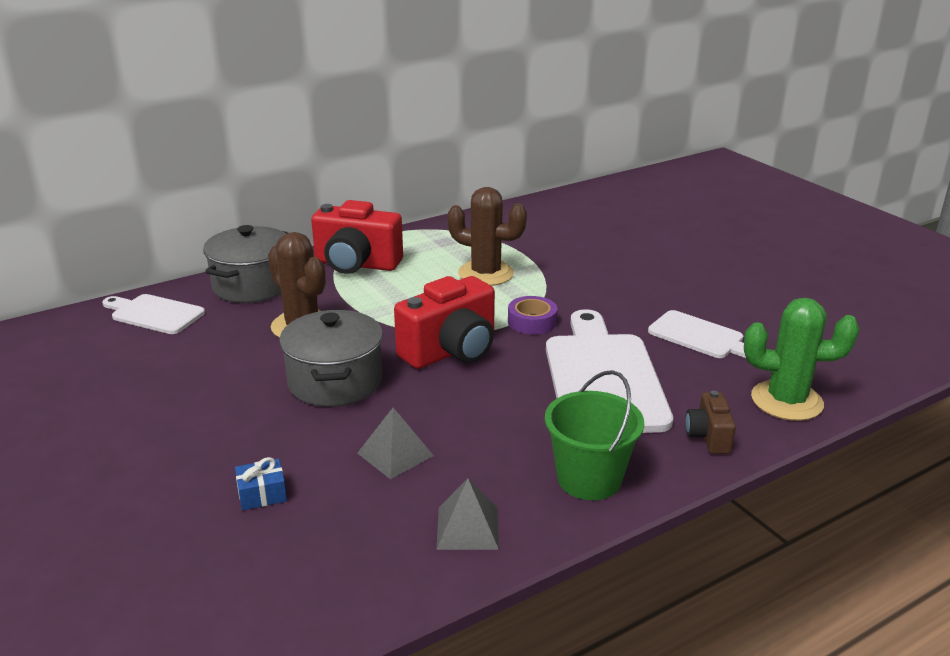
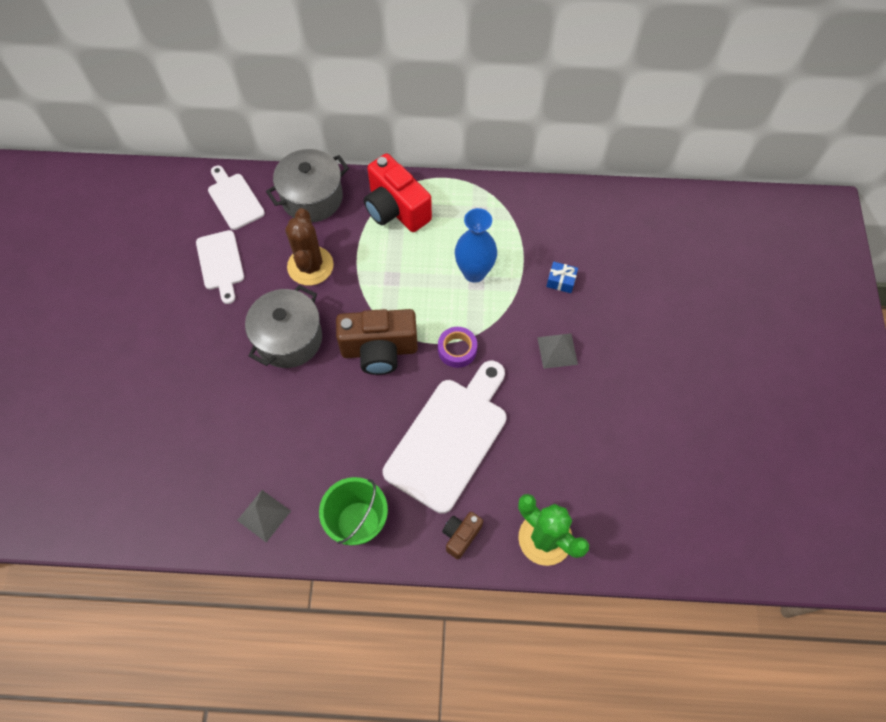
camera: 35 degrees right, 35 degrees up
(262, 494) = (184, 417): blue gift -> blue gift (561, 281)
(395, 454) = (273, 430): grey pyramid -> grey pyramid (557, 350)
(451, 351) = (379, 350): red camera -> brown camera
(486, 274) = (474, 272): brown cactus -> blue vase
(700, 336) = (556, 437): white cutting board -> white cutting board (221, 263)

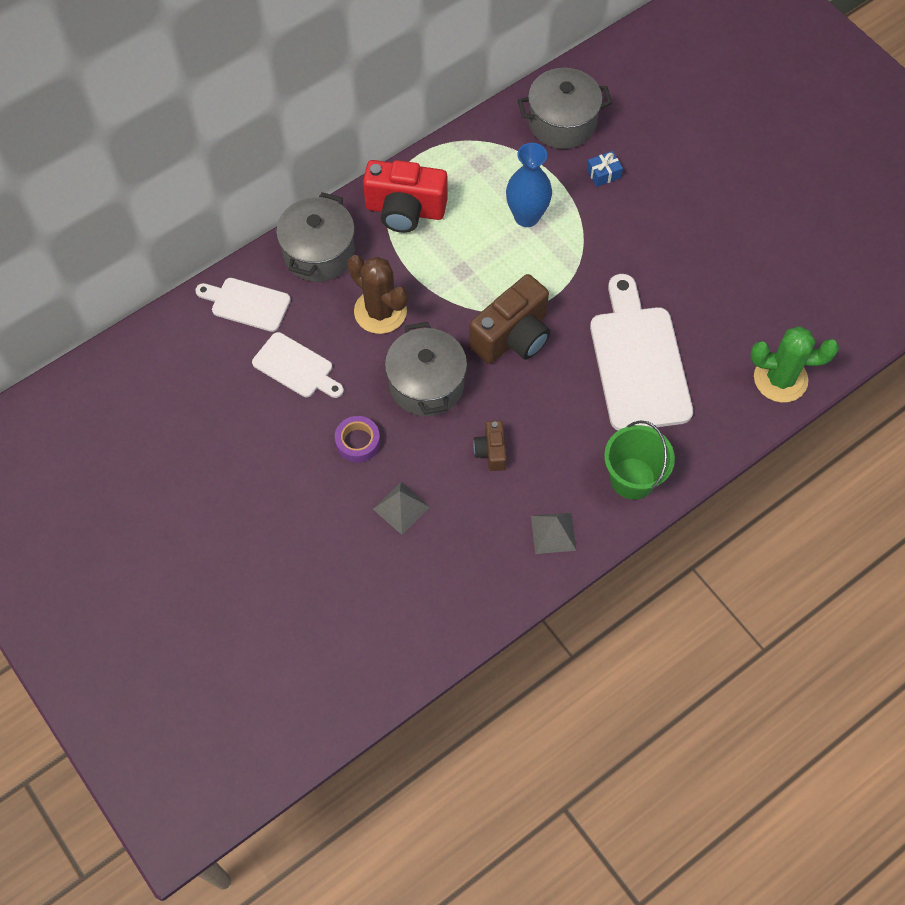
camera: 40 degrees left, 0 degrees up
(457, 349) = (575, 289): purple tape -> purple tape (358, 442)
(461, 536) = (718, 426): brown camera -> brown camera (491, 451)
(557, 350) = (654, 231): grey pyramid -> grey pyramid (401, 508)
(566, 224) = (562, 122): none -> grey pot

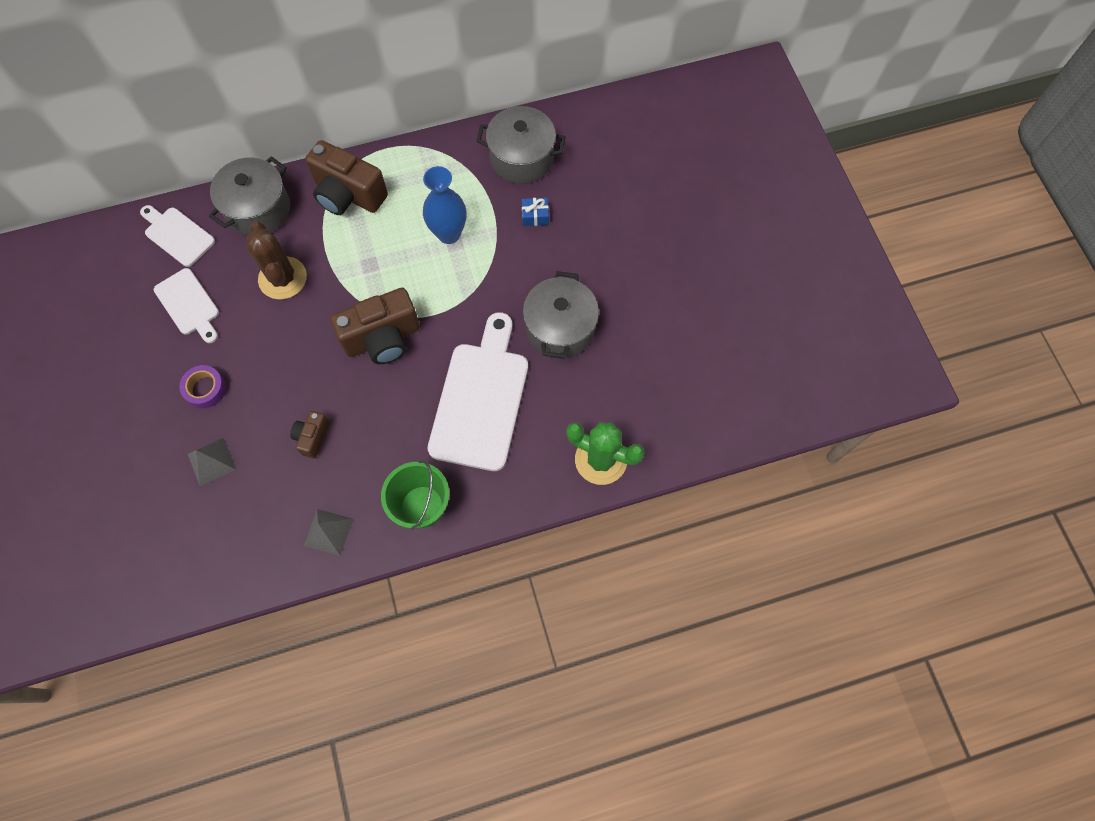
camera: 20 degrees right, 5 degrees up
(405, 210) = (348, 195): red camera -> brown camera
(426, 384) = (288, 357): grey pot -> grey pot (560, 328)

